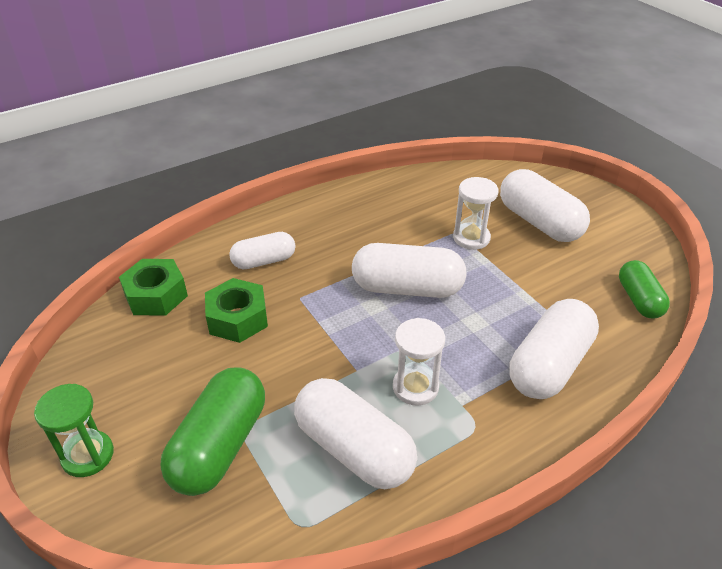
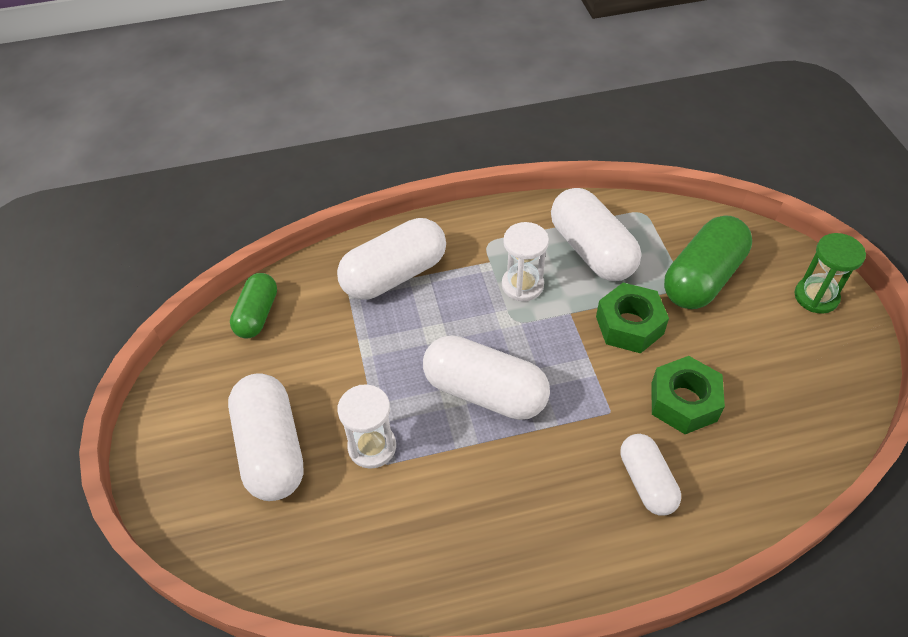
camera: 160 degrees left, 10 degrees up
(156, 295) = (783, 462): green nut -> green nut (629, 325)
(264, 261) = (647, 482): white capsule -> white capsule turned 75 degrees clockwise

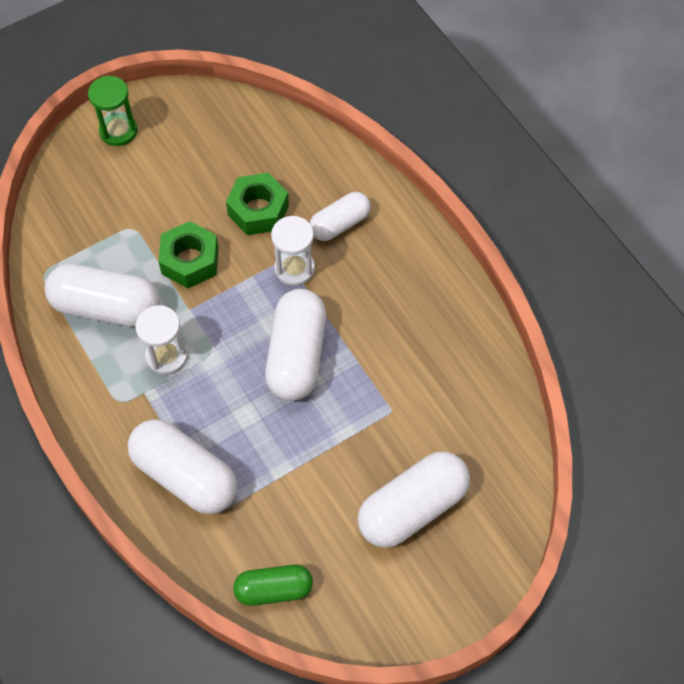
camera: 110 degrees left, 10 degrees up
(372, 447) = (380, 426): white hourglass -> white hourglass (294, 268)
(591, 250) = (106, 307): white capsule -> white capsule turned 60 degrees clockwise
(702, 278) = (119, 213): green capsule -> none

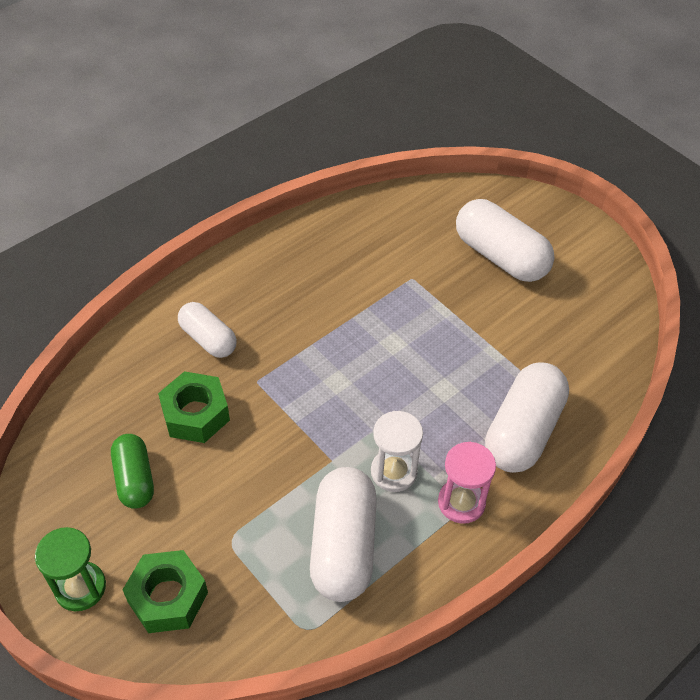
camera: 100 degrees left, 10 degrees down
(123, 405) = (461, 502): none -> pink hourglass
(190, 261) = (269, 470): green nut -> green nut (168, 597)
(274, 589) = (608, 344): green capsule -> green capsule (135, 479)
(294, 268) = (268, 371): white hourglass -> none
(296, 355) = (369, 357): white capsule -> none

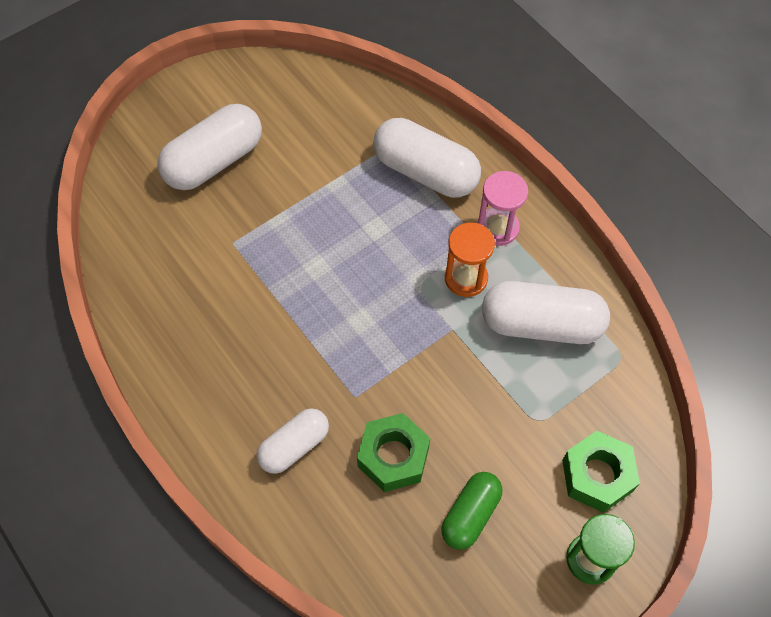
camera: 85 degrees left, 10 degrees up
(135, 479) = (470, 514): green capsule -> green capsule turned 45 degrees counterclockwise
(393, 472) = (466, 278): white hourglass -> orange hourglass

